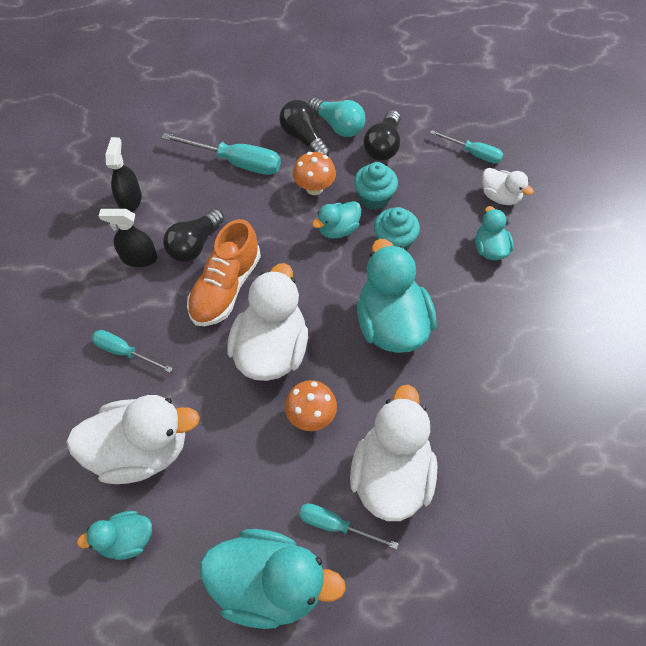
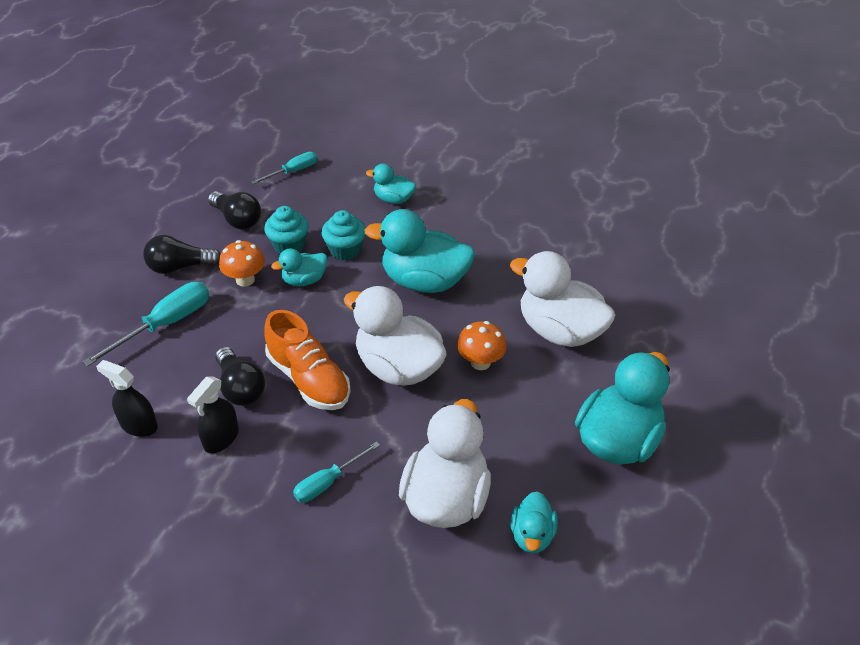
camera: 65 degrees left, 15 degrees down
(335, 525) = (586, 380): turquoise screwdriver -> none
(338, 126) = (187, 239): turquoise light bulb -> none
(338, 229) = (304, 280): turquoise duck -> turquoise duck turned 75 degrees clockwise
(500, 196) = (348, 174): white duck -> none

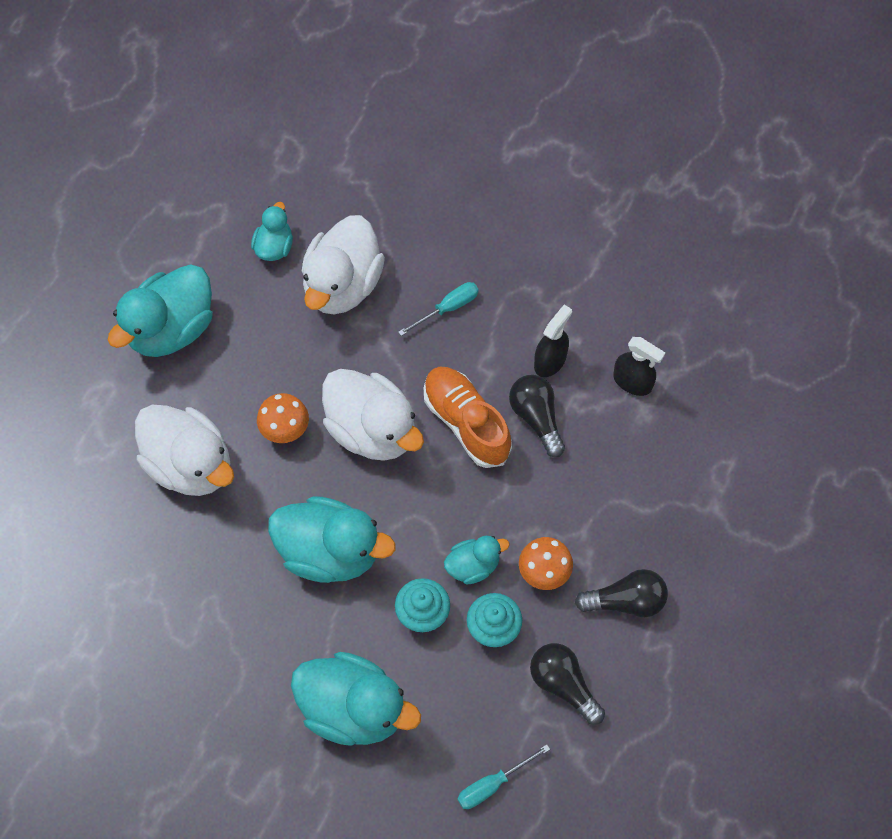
camera: 175 degrees left, 20 degrees up
(165, 324) = (628, 509): turquoise screwdriver -> none
(393, 199) = (353, 709): turquoise duck -> turquoise duck, size x1.92

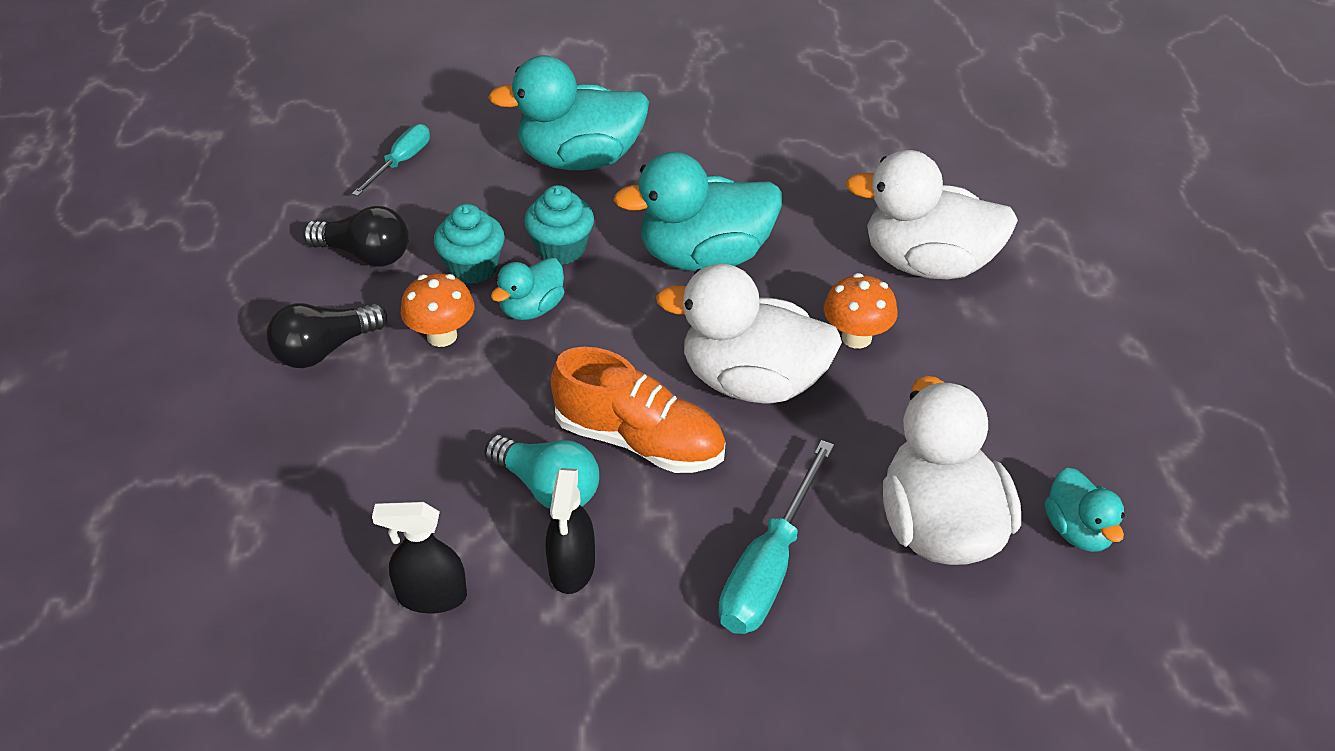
camera: 150 degrees right, 20 degrees down
(171, 329) = (1095, 375): turquoise duck -> none
(448, 308) = (768, 568): turquoise screwdriver -> turquoise screwdriver, size x1.61
(536, 418) = (548, 488): black light bulb -> turquoise light bulb

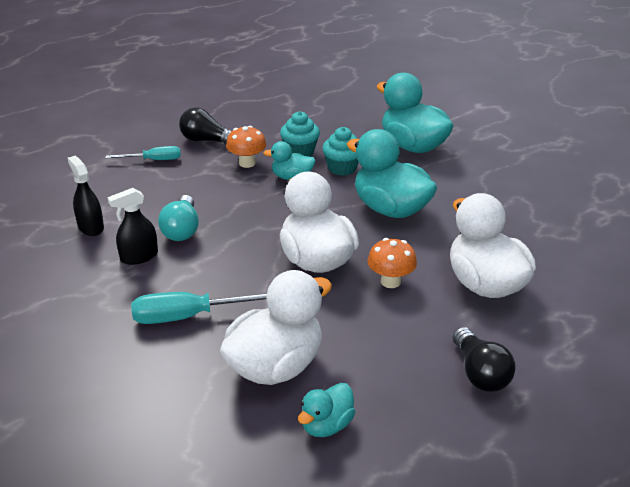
camera: 55 degrees right, 10 degrees down
(365, 255) = (275, 124): black light bulb -> black light bulb (480, 373)
(401, 162) = (345, 106): turquoise screwdriver -> turquoise screwdriver (153, 160)
(639, 441) = (237, 242): orange shoe -> none

